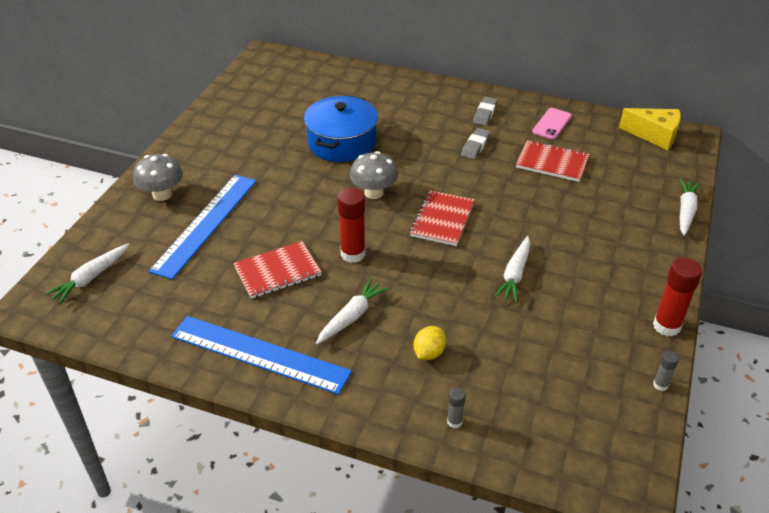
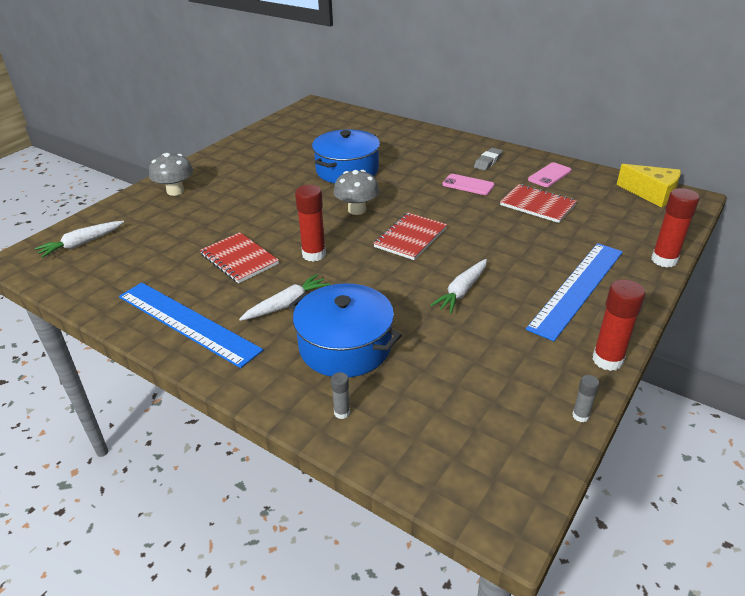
camera: 15 degrees right, 5 degrees down
(205, 224) = (198, 216): blue ruler -> blue ruler (577, 288)
(277, 271) = (239, 259): red notebook -> red notebook turned 60 degrees clockwise
(429, 353) = (345, 346): yellow lemon -> blue pot
(475, 146) = (468, 185): grey eraser -> pink phone
(685, 211) = (664, 260): white carrot -> red glue stick

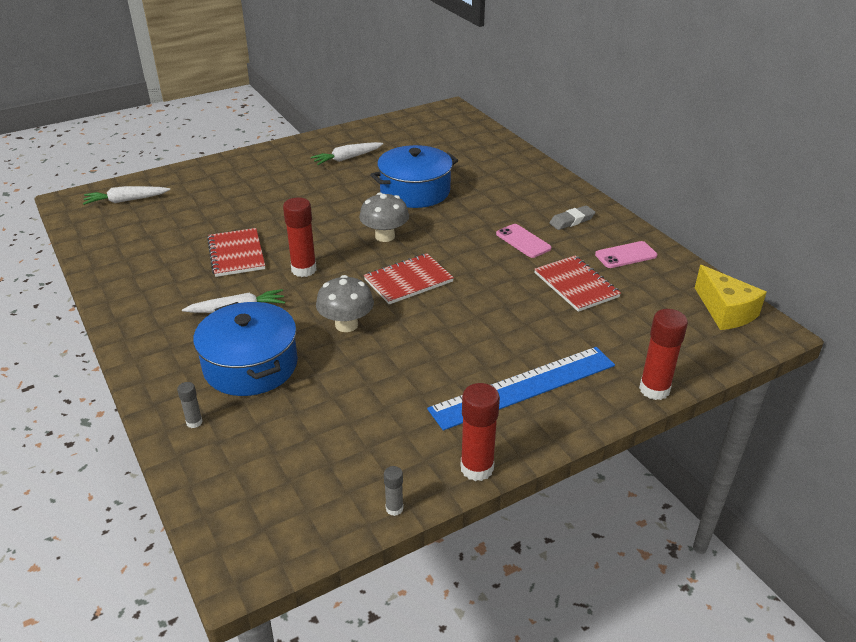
camera: 25 degrees right, 0 degrees up
(175, 191) = (241, 171): grey mushroom -> grey mushroom (346, 325)
(187, 323) = (145, 299): blue ruler -> none
(461, 291) = (404, 350): white carrot -> white carrot (347, 158)

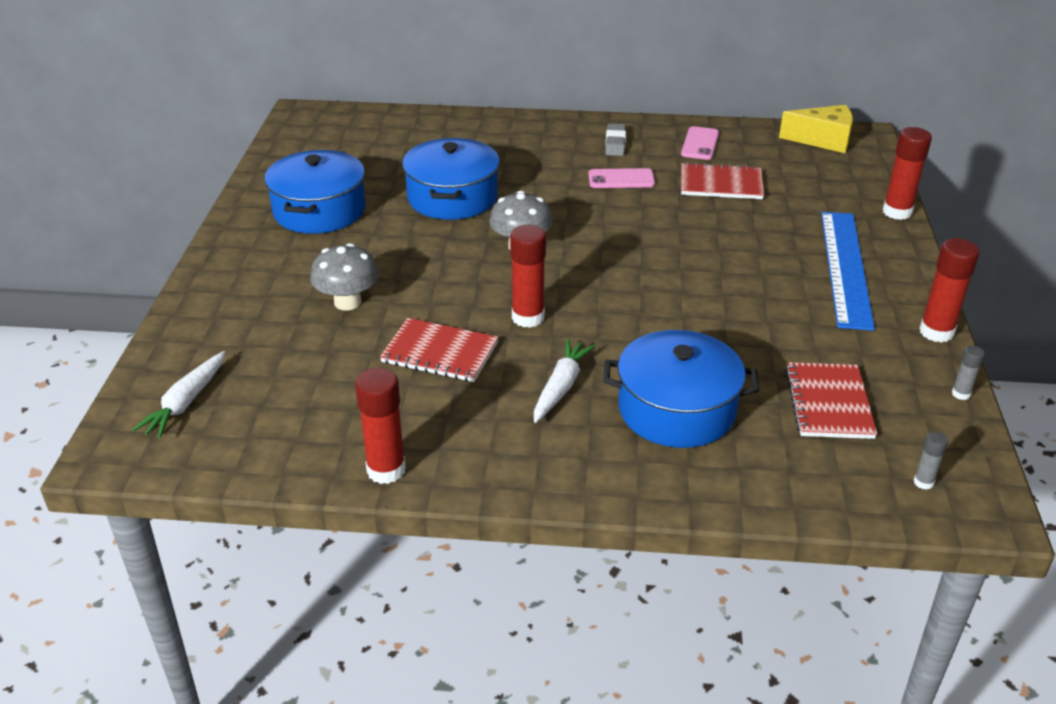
camera: 55 degrees left, 0 degrees up
(109, 281) = (386, 470): none -> red glue stick
(194, 422) = (745, 478): grey glue stick -> grey glue stick (923, 482)
(346, 325) = (661, 326): grey mushroom -> grey mushroom (347, 302)
(347, 158) = (319, 211): white carrot -> blue pot
(408, 281) = (620, 263): red notebook -> red notebook (829, 403)

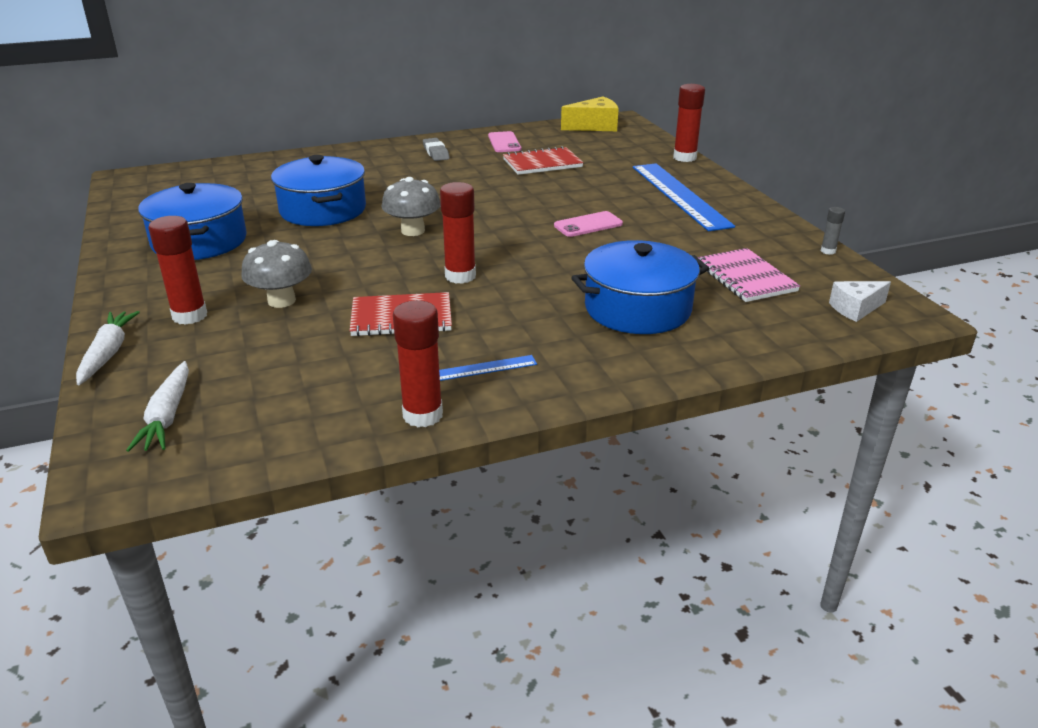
camera: 25 degrees left, 5 degrees down
(473, 436) = (482, 369): none -> blue ruler
(561, 387) = (530, 316): white carrot -> white carrot (108, 353)
(621, 179) = (460, 173): pink phone -> pink phone (588, 225)
(829, 403) = (745, 277): red notebook -> pink notebook
(923, 482) = (855, 309): grey glue stick -> white cheese
(936, 332) = (777, 219): red glue stick -> red glue stick (190, 316)

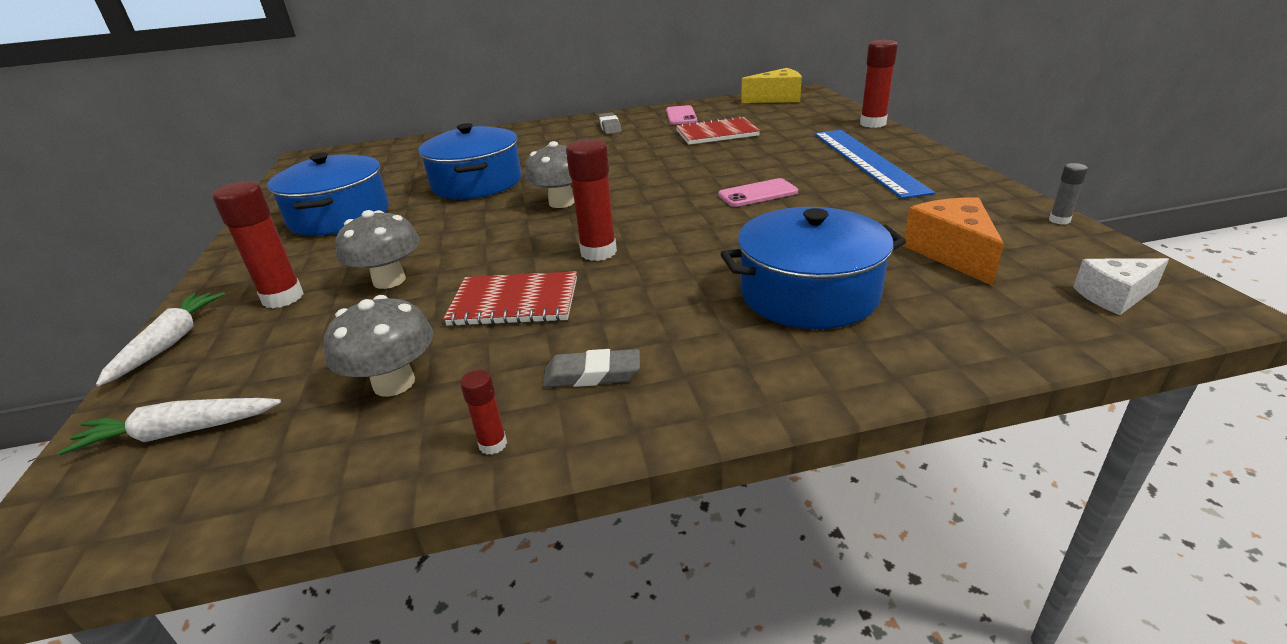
camera: 10 degrees right, 0 degrees up
(167, 416) = (179, 432): white carrot -> white carrot turned 75 degrees clockwise
(327, 378) = (394, 383): none -> grey mushroom
(422, 415) = (493, 444): red glue stick -> red glue stick, size x0.51
(482, 369) = (592, 374): blue ruler -> grey eraser
(745, 277) = (952, 253): pink notebook -> orange cheese

